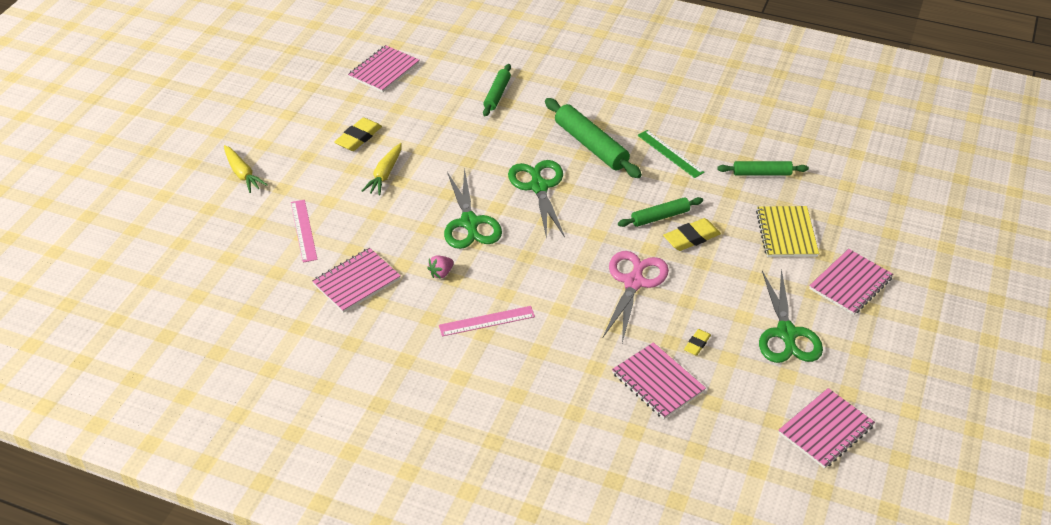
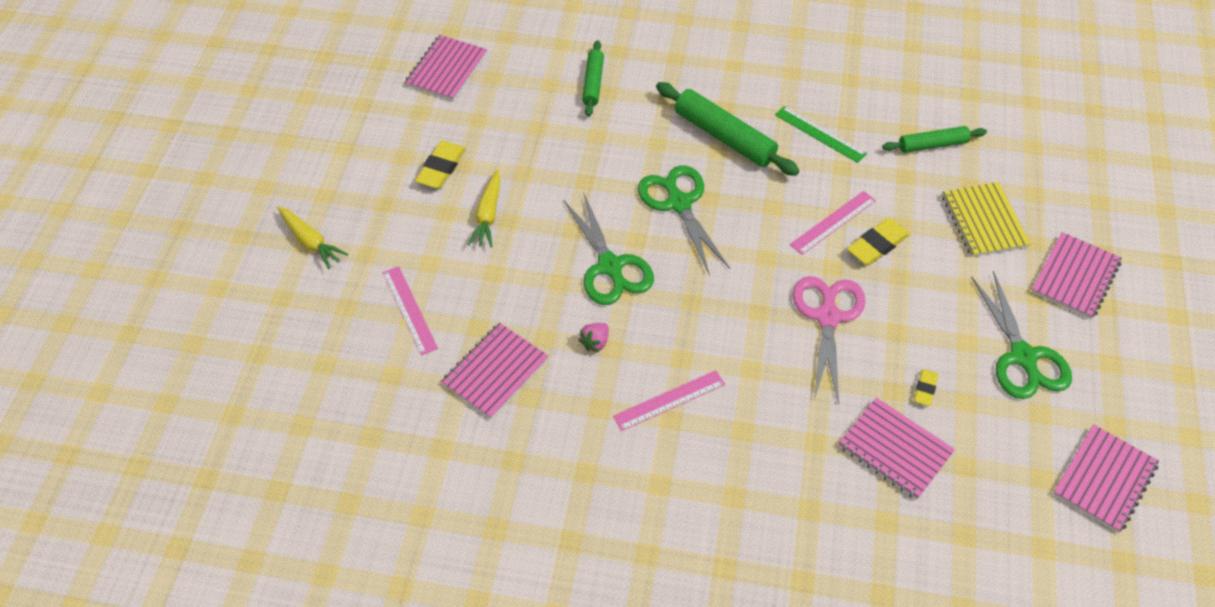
camera: 10 degrees left, 10 degrees up
(660, 217) = (833, 222): green rolling pin -> pink ruler

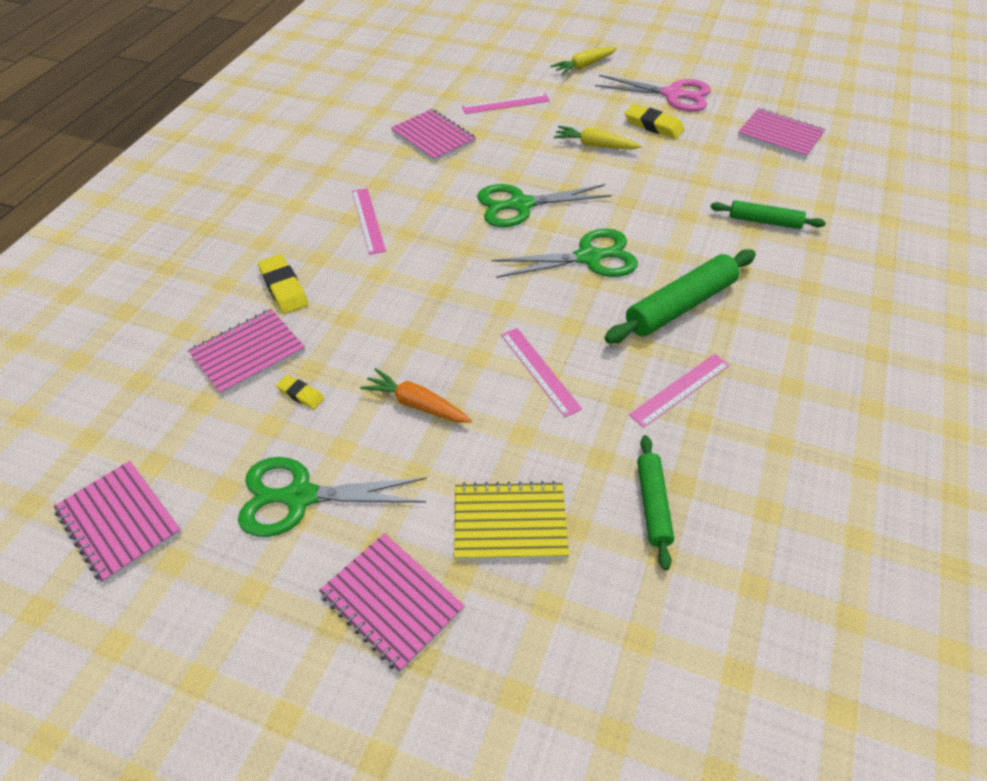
camera: 100 degrees right, 5 degrees down
(595, 342) = (442, 188): pink strawberry -> none
(820, 134) = (680, 389): green ruler -> pink ruler
(828, 317) = (416, 338): pink scissors -> pink scissors (672, 95)
(877, 245) = (498, 402): yellow eraser -> yellow eraser (283, 288)
(901, 300) = (416, 404): none -> orange carrot

